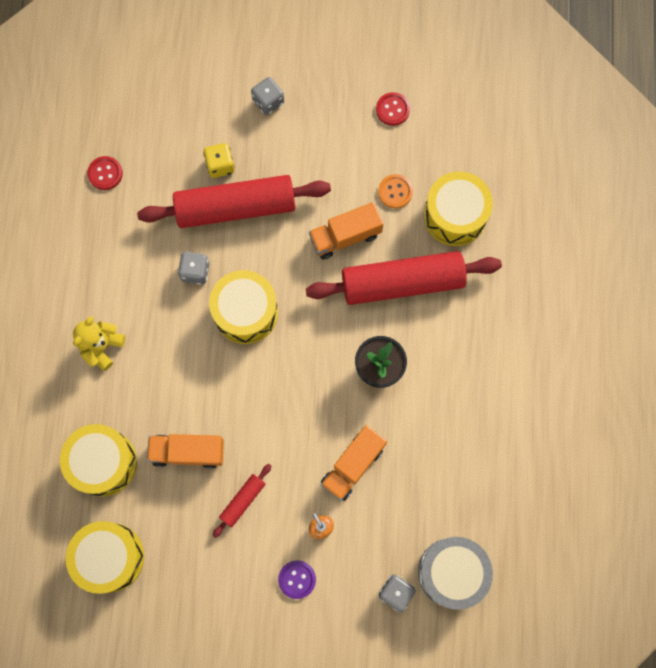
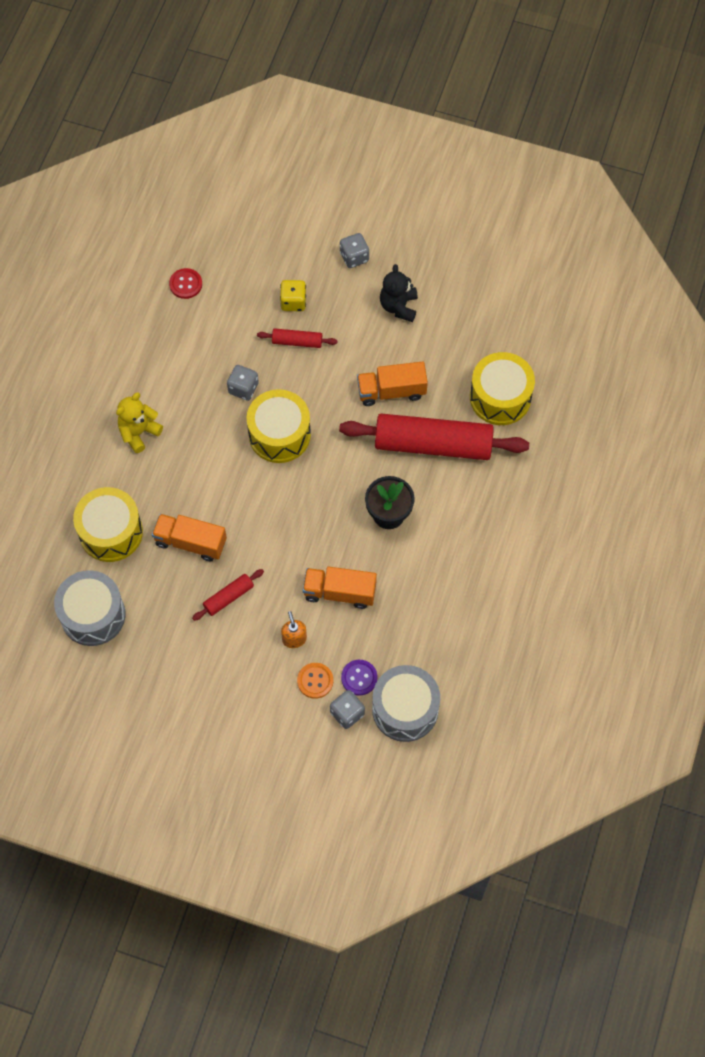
camera: 15 degrees right, 10 degrees down
(110, 557) = (93, 615): yellow drum -> grey drum
(236, 207) = (297, 342): red rolling pin -> red rolling pin, size x0.44
(297, 579) = (258, 678): purple button -> purple button (359, 678)
(327, 143) = (398, 306): none -> black teddy bear
(352, 465) = (339, 592): orange truck -> orange truck turned 45 degrees clockwise
(392, 109) = (468, 291): red button -> none
(395, 192) = (450, 363): orange button -> orange button (315, 681)

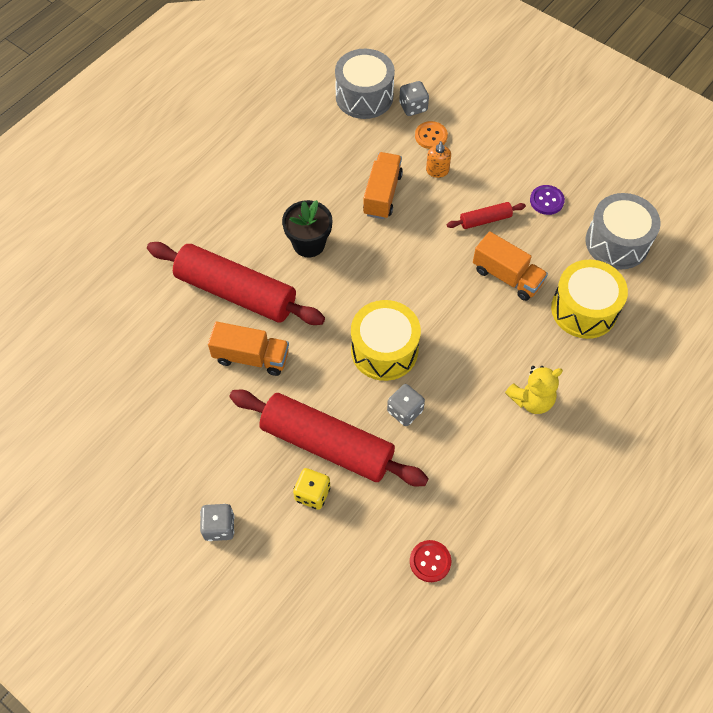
camera: 160 degrees left, 5 degrees down
(297, 342) = (327, 444): red rolling pin -> red rolling pin, size x2.28
(339, 592) = (382, 194): orange truck -> orange truck turned 105 degrees counterclockwise
(359, 678) = (392, 128): purple button -> purple button (546, 201)
(398, 306) = (198, 448): black teddy bear -> none
(500, 397) = (147, 316): yellow drum -> none

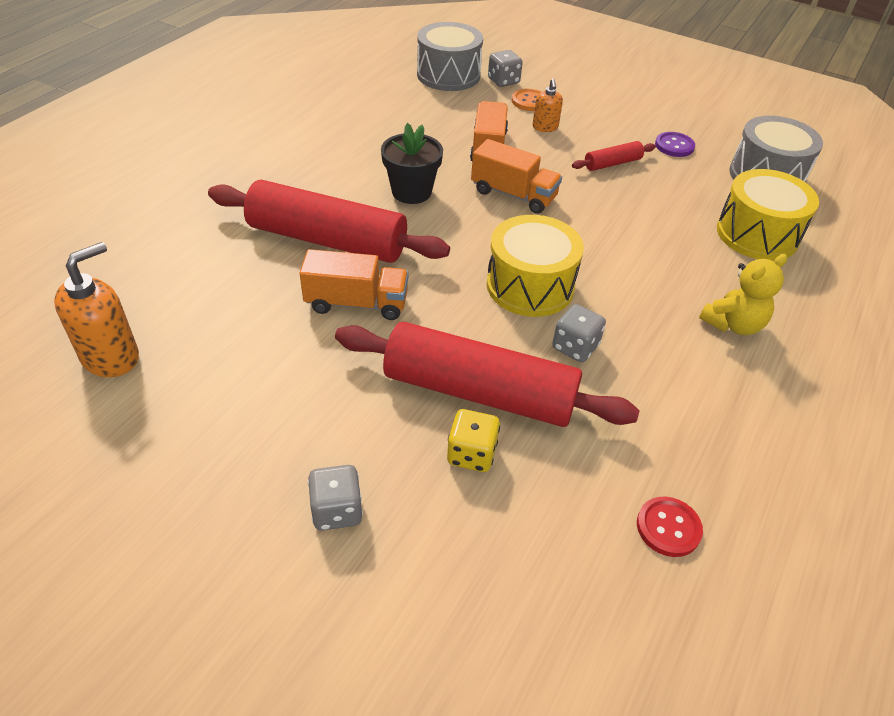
camera: 10 degrees left, 15 degrees down
(77, 392) = (111, 357): none -> orange soap dispenser
(507, 276) = (656, 210): orange truck -> orange truck (513, 195)

